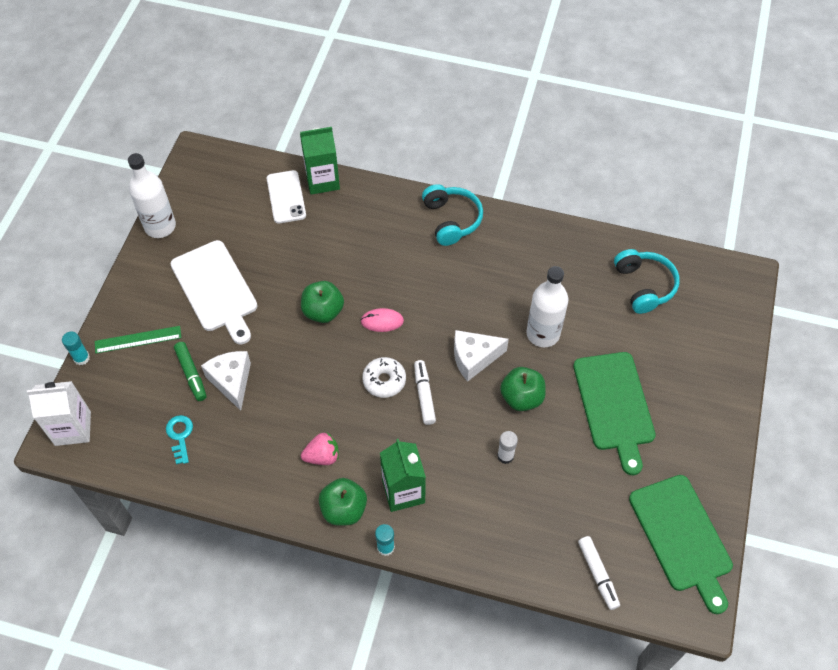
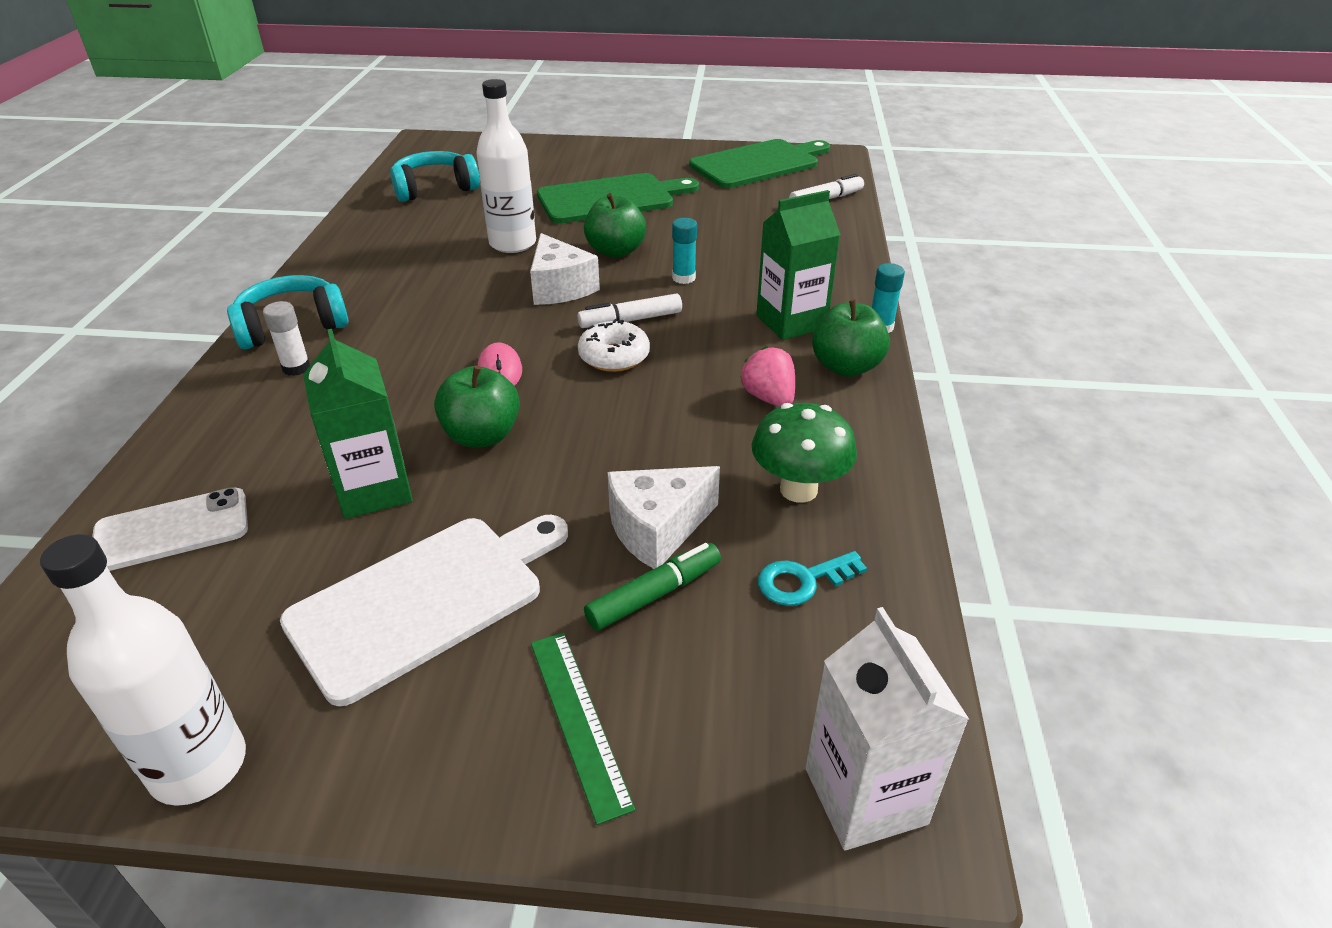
camera: 100 degrees left, 20 degrees down
(81, 358) = (656, 842): turquoise glue stick -> turquoise glue stick (683, 278)
(241, 451) = (798, 489): none -> green mushroom
(322, 180) = (142, 482): green carton -> green carton (374, 490)
(505, 456) = (705, 256): white glue stick -> white glue stick (296, 368)

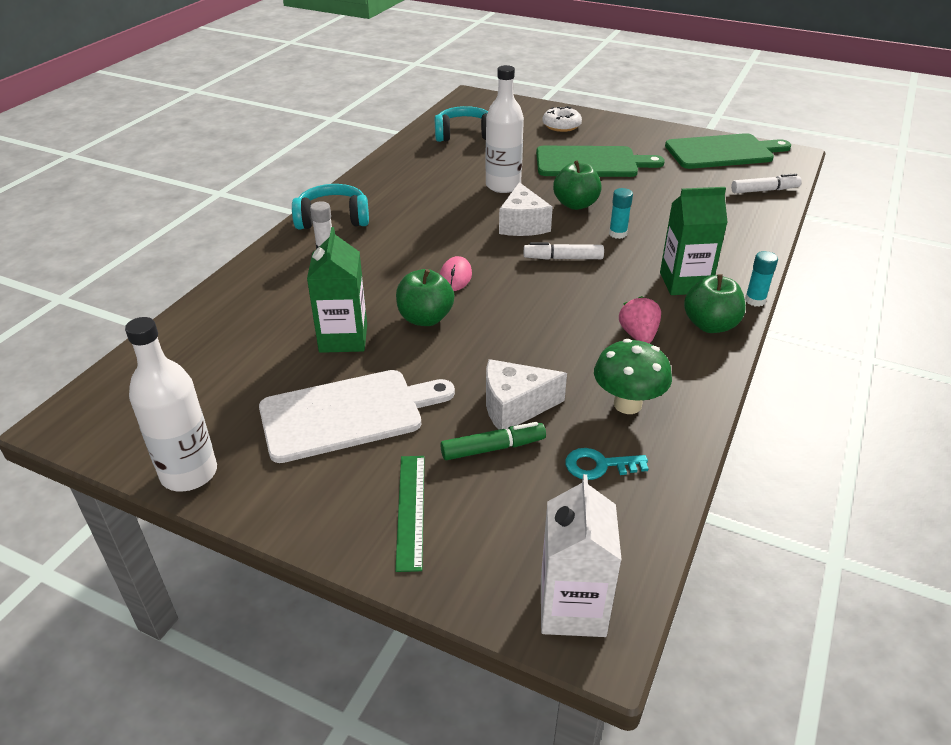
camera: 20 degrees right, 0 degrees up
(172, 530) = (218, 335): white phone -> none
(614, 356) = (539, 282): white donut -> white donut (561, 126)

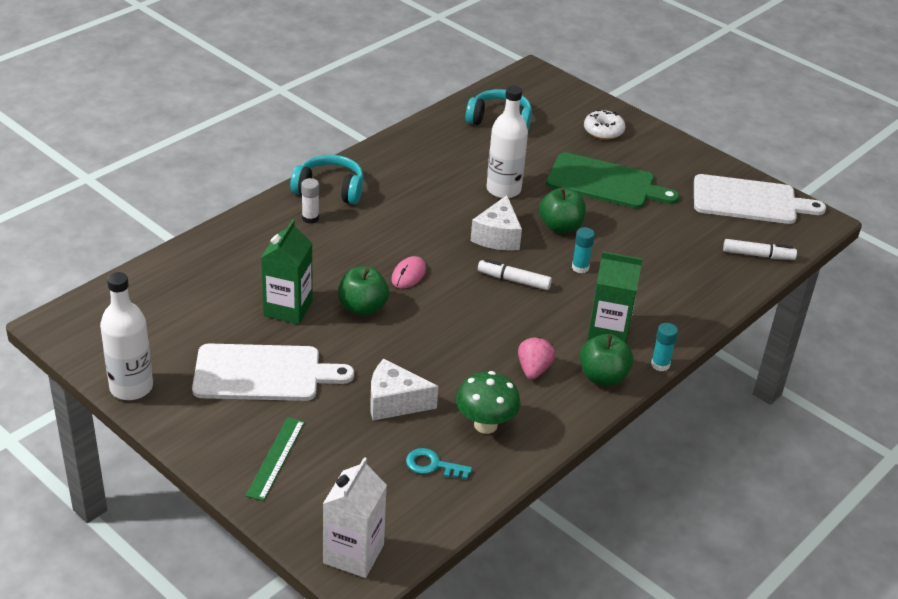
camera: 15 degrees right, 0 degrees up
(493, 448) = (359, 430): green marker -> none
(723, 152) = (749, 201): green cutting board -> white cutting board

